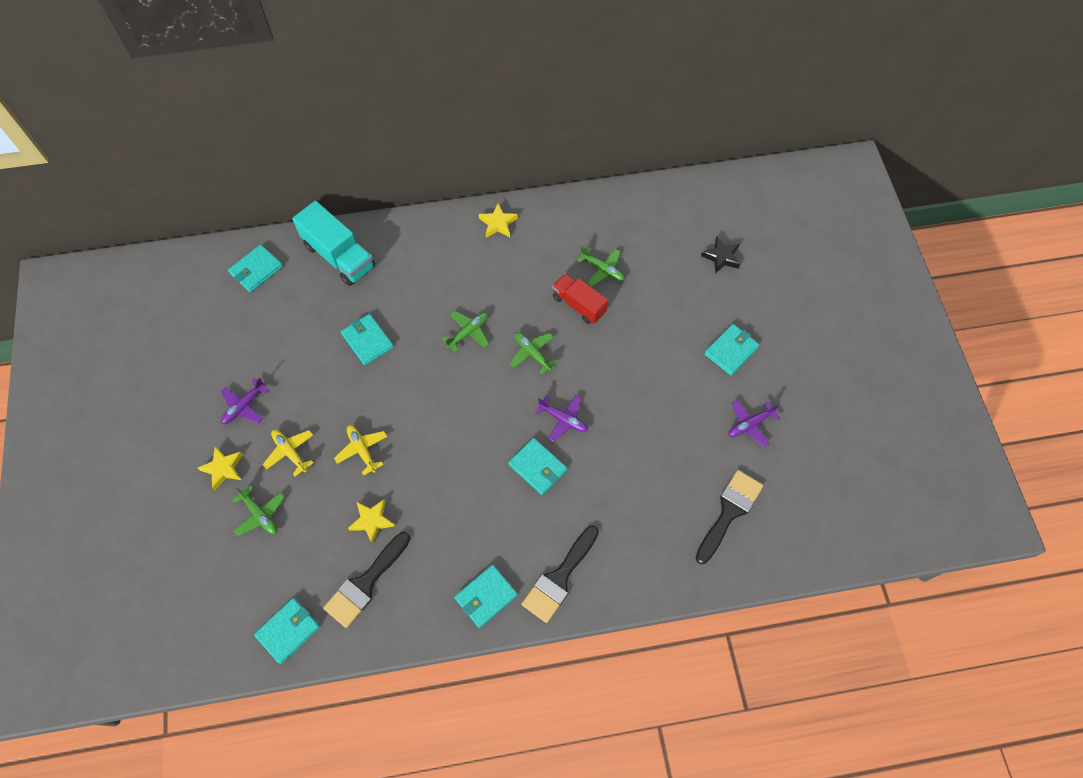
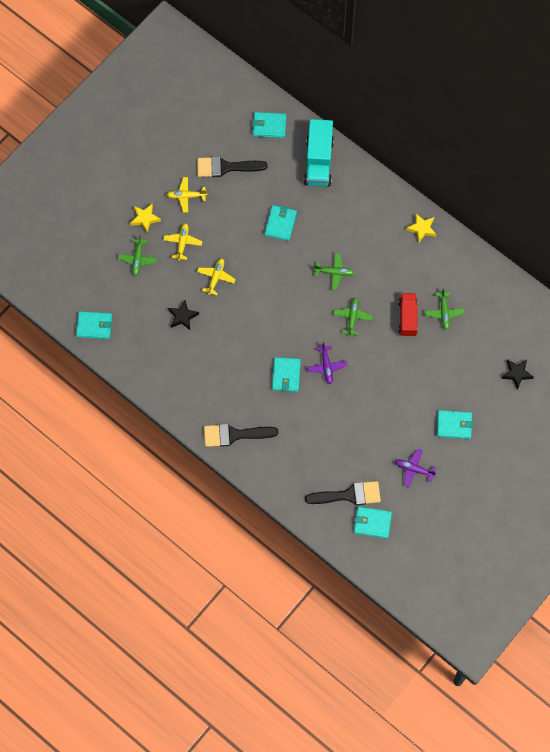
camera: 50 degrees right, 5 degrees up
(244, 406) = (186, 196): purple plane -> yellow plane
(365, 583) = (148, 342): black brush -> black brush (226, 167)
(372, 521) = (182, 316): yellow star -> black star
(486, 596) = (193, 406): turquoise wallet -> turquoise wallet (372, 523)

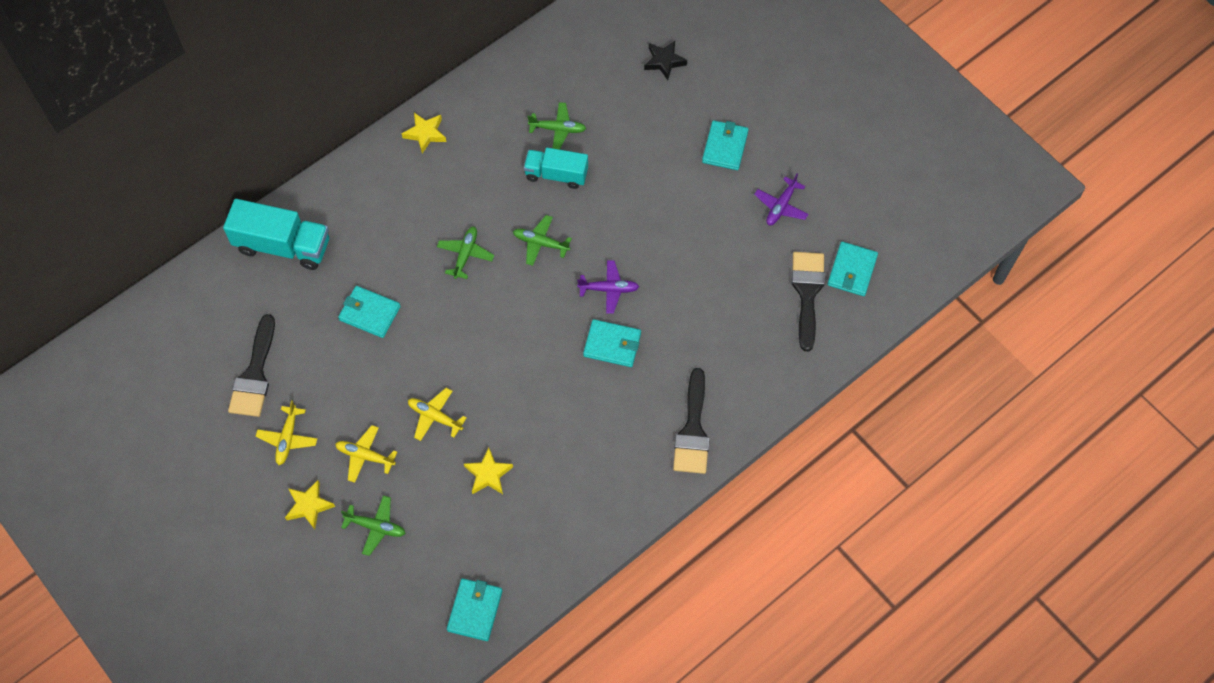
camera: 80 degrees left, 5 degrees down
(182, 316) = (488, 474): black star -> yellow star
(269, 126) = (204, 302): turquoise wallet -> none
(407, 318) = (556, 174): red truck -> turquoise truck

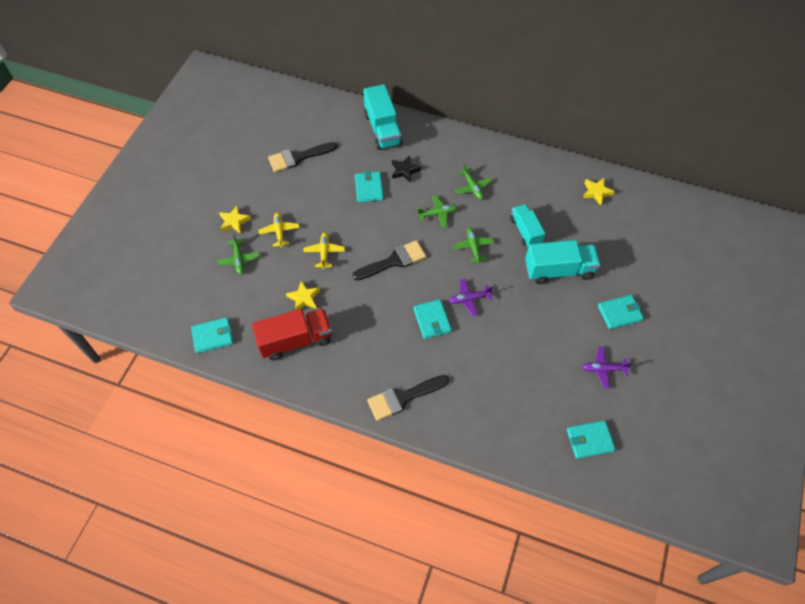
camera: 60 degrees right, 5 degrees down
(288, 439) = (269, 191): yellow plane -> none
(425, 134) = (500, 155): yellow star -> yellow star (596, 192)
(543, 513) = (295, 340): none -> red truck
(558, 129) = (556, 216): green plane -> green plane (472, 187)
(609, 289) = (469, 299): purple plane -> purple plane turned 105 degrees clockwise
(632, 172) = (559, 270): none -> turquoise truck
(664, 61) = (651, 247): black star -> black star (405, 170)
(807, 293) = (551, 419): black brush -> black brush (394, 261)

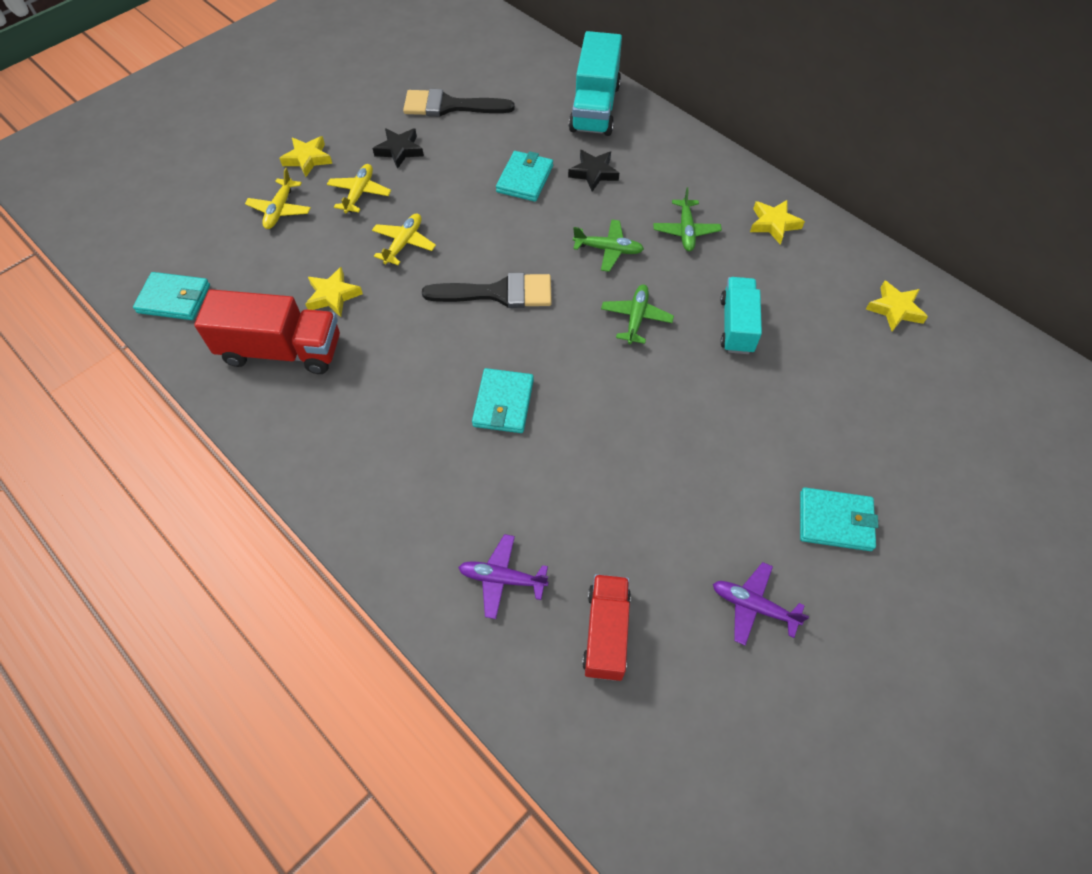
camera: 25 degrees right, 0 degrees up
(239, 259) = (280, 210): green plane -> yellow plane
(286, 196) = (399, 150): none -> black star
(403, 397) = (384, 504): black brush -> none
(469, 299) = (582, 394): purple plane -> purple plane (502, 579)
(515, 166) = (774, 224): none -> yellow star
(545, 411) = (606, 633): none -> red truck
(559, 270) = (761, 407): turquoise truck -> none
(589, 440) = (659, 723): turquoise wallet -> none

